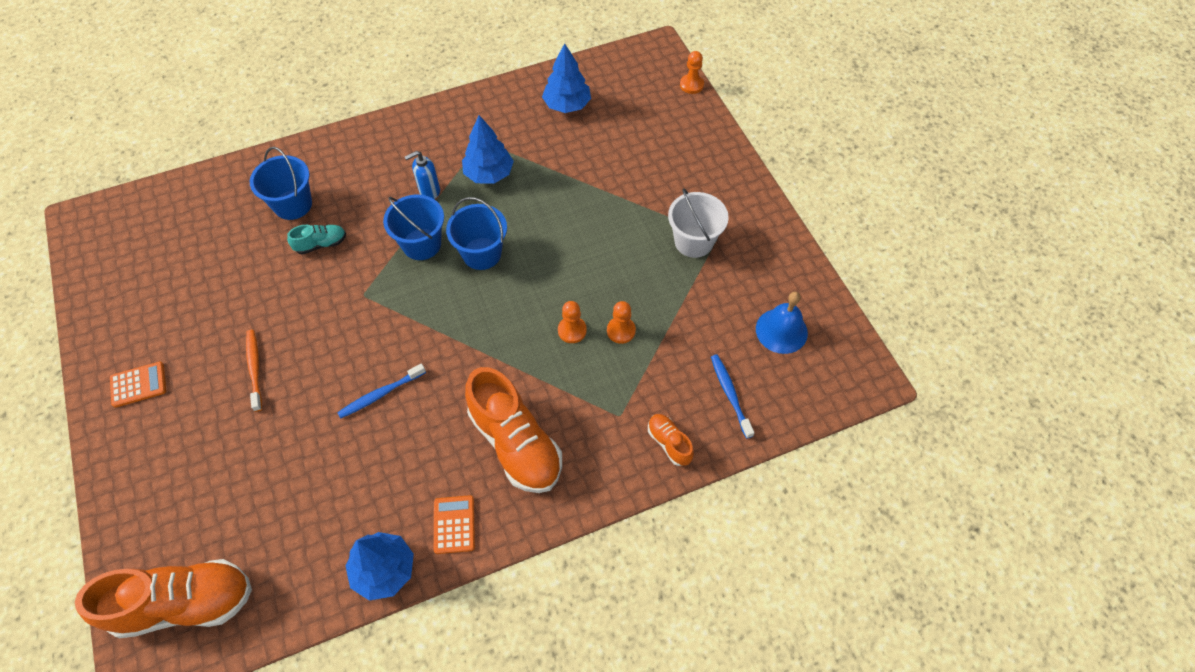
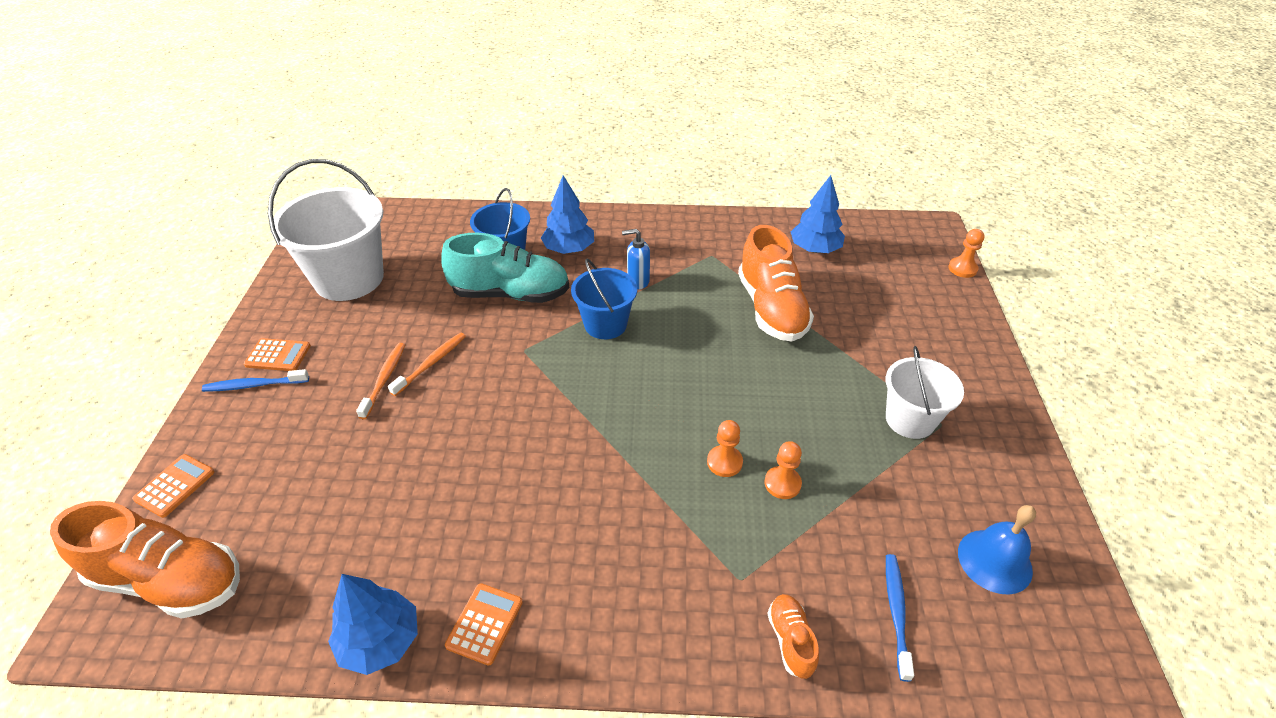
camera: 25 degrees right, 15 degrees down
(130, 533) = (175, 486): none -> orange calculator
(155, 284) = (349, 278): none -> white bucket
(288, 338) = (431, 363): none -> orange toothbrush
(321, 244) = (511, 294): turquoise shoe -> turquoise shoe, size x2.13
(380, 394) = (486, 449): blue toothbrush -> blue toothbrush (254, 385)
(482, 253) = (662, 352): blue bucket -> none
(489, 174) = (705, 284): blue tree -> blue tree (569, 249)
(516, 443) = (601, 560): orange shoe -> orange shoe (771, 309)

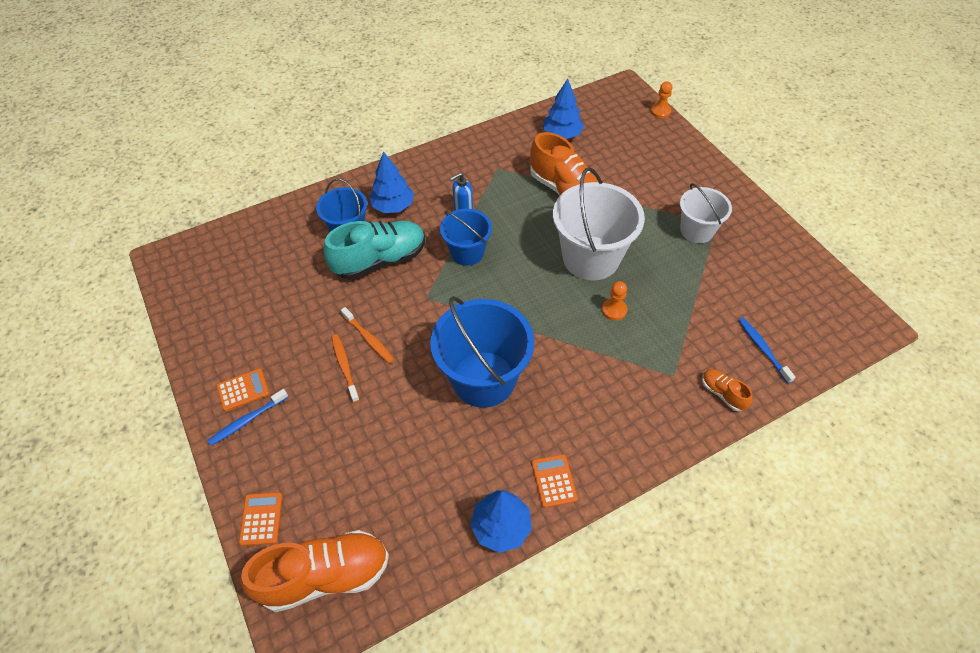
camera: 30 degrees left, 10 degrees up
(349, 278) = (240, 305): white bucket -> white bucket (591, 258)
(431, 363) = (368, 339): orange toothbrush -> orange toothbrush turned 135 degrees clockwise
(508, 463) = (483, 379): none -> blue bucket
(782, 483) = (655, 306): orange pawn -> none
(994, 561) = (790, 294): blue bell -> none

